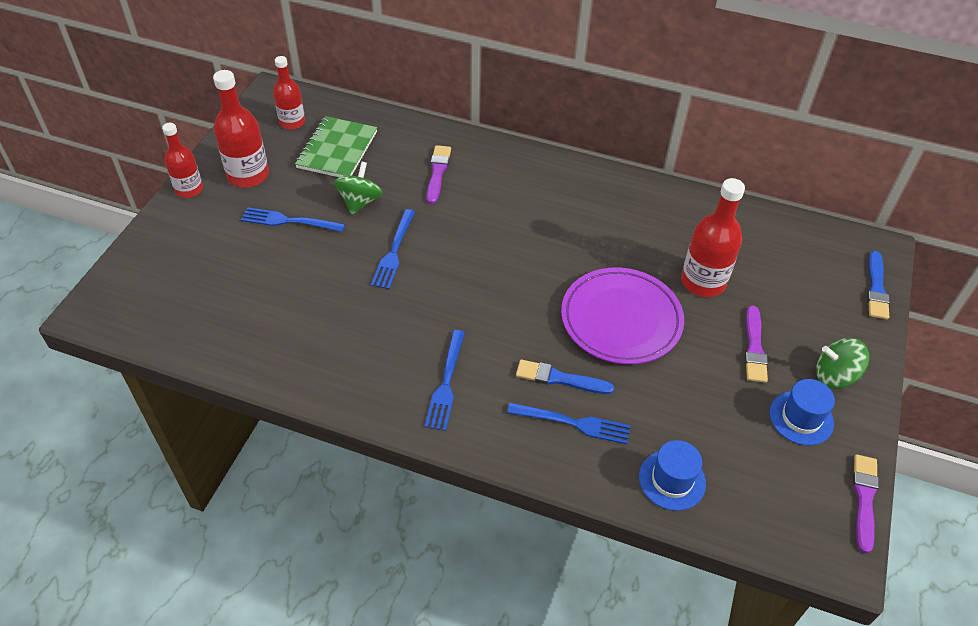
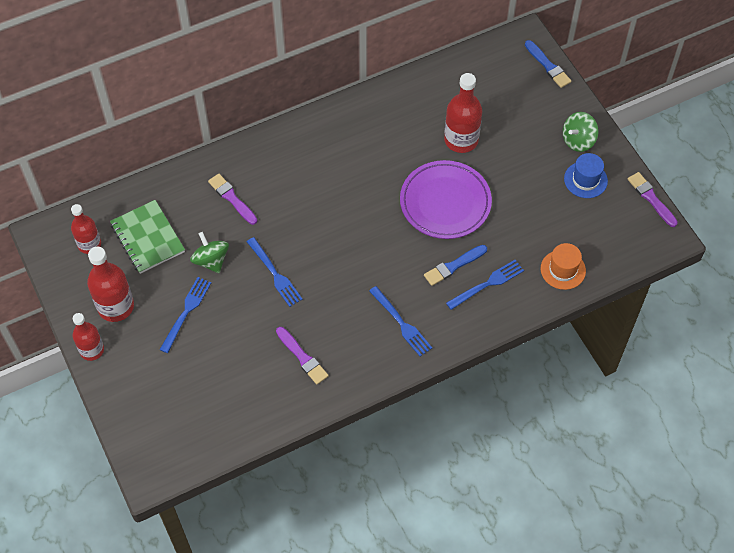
camera: 45 degrees left, 10 degrees up
(289, 221) = (186, 312): blue fork -> blue fork turned 150 degrees clockwise
(672, 480) = (563, 270): blue hat -> orange hat
(754, 347) = (526, 158): purple brush -> purple brush (302, 357)

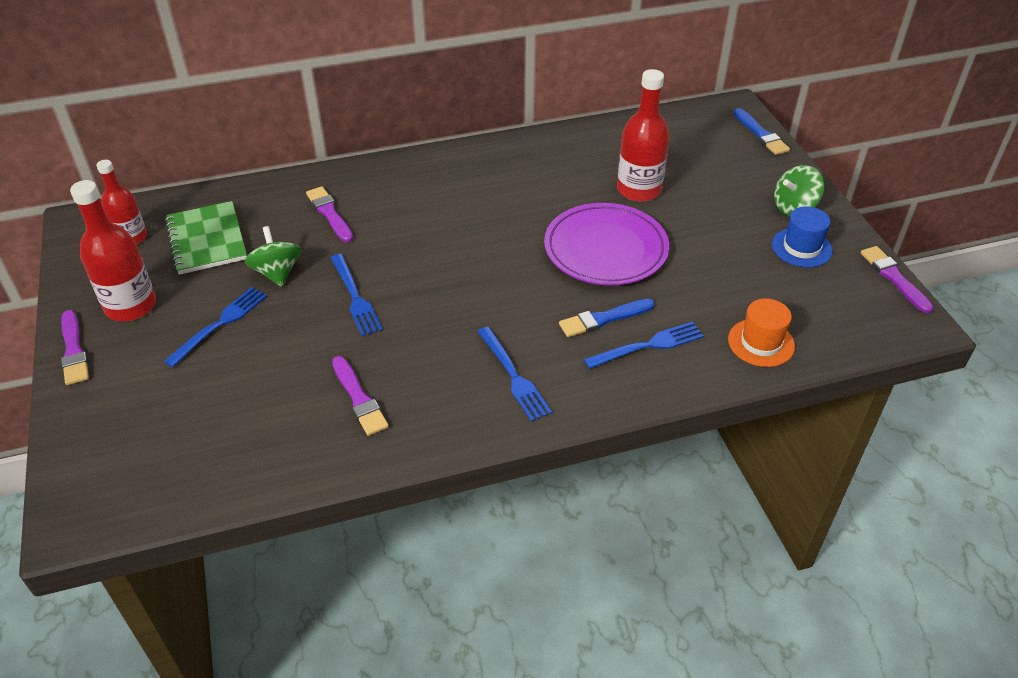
camera: 10 degrees right, 15 degrees down
(92, 350) = (74, 350): red bottle -> purple brush

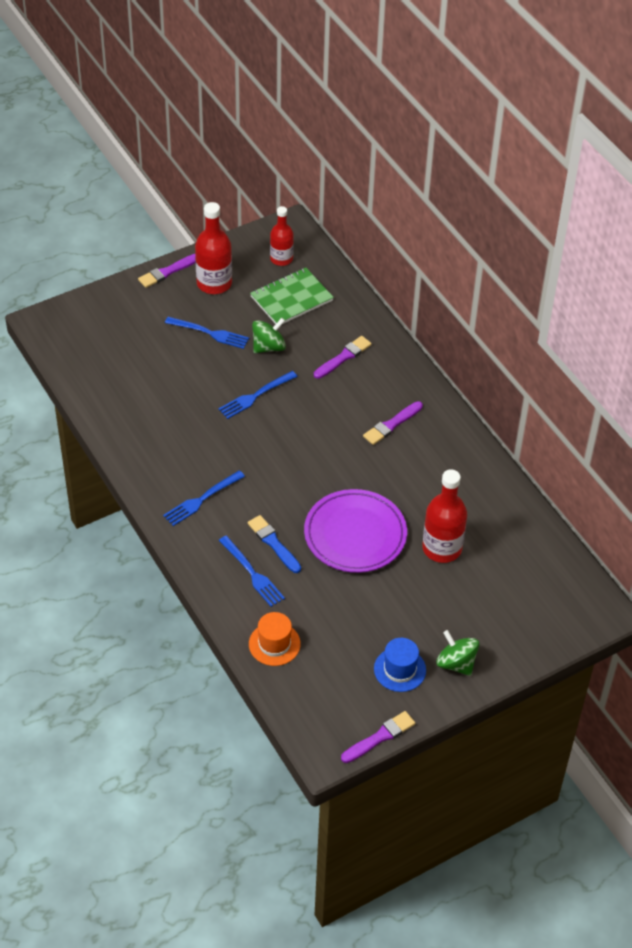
camera: 75 degrees right, 5 degrees up
(359, 398) = (161, 422): purple brush -> purple brush (392, 424)
(760, 134) = (565, 634): blue brush -> none

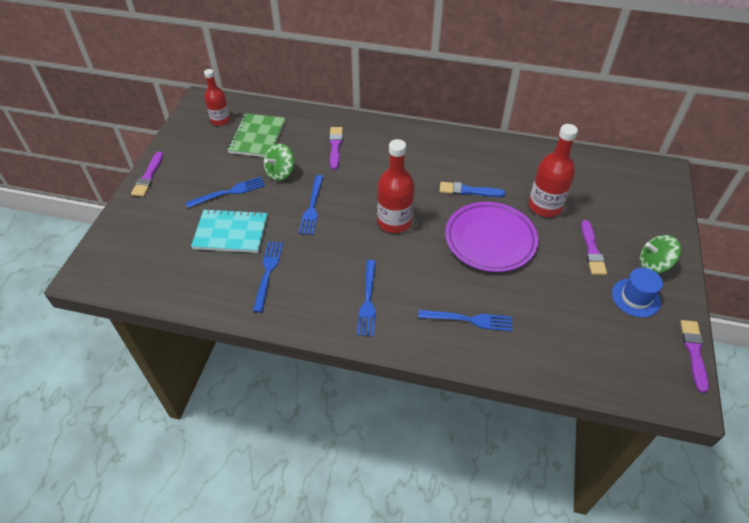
camera: 45 degrees left, 0 degrees up
(160, 421) = (268, 272): none -> blue fork
(172, 368) = (231, 233): none -> turquoise notebook
(214, 283) = (192, 162): red bottle -> red bottle (394, 222)
(268, 347) = (280, 173): green spinning top -> green spinning top turned 150 degrees counterclockwise
(273, 543) = (453, 288): blue brush -> blue brush (468, 191)
(274, 644) = (550, 354): orange hat -> none
(392, 424) = (416, 162): purple brush -> purple brush (592, 250)

